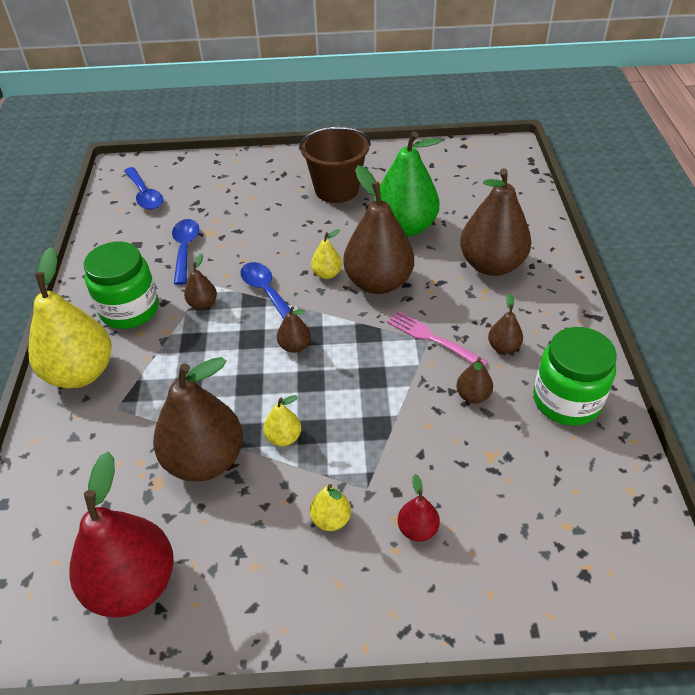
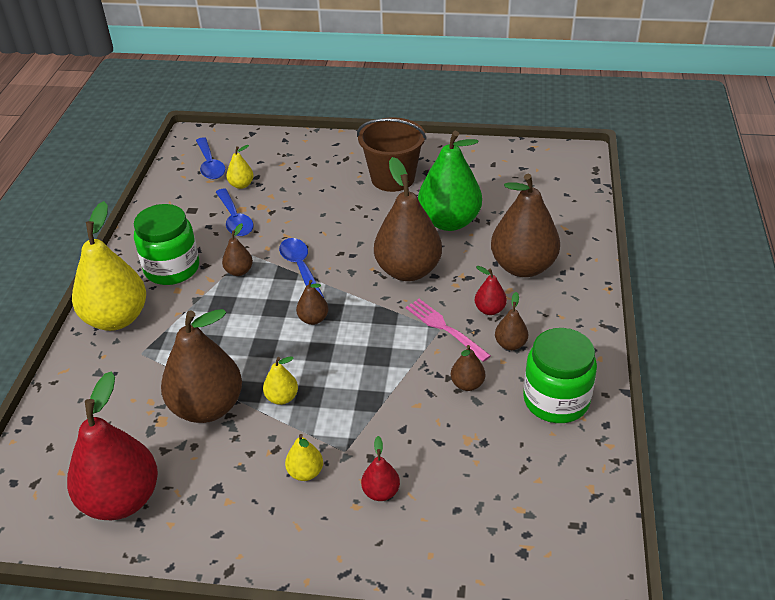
camera: 10 degrees right, 5 degrees down
(185, 249) = (235, 219): blue spoon -> blue spoon turned 150 degrees clockwise
(327, 274) = (361, 257): yellow pear -> yellow pear (241, 185)
(472, 313) = (489, 310): none -> red pear

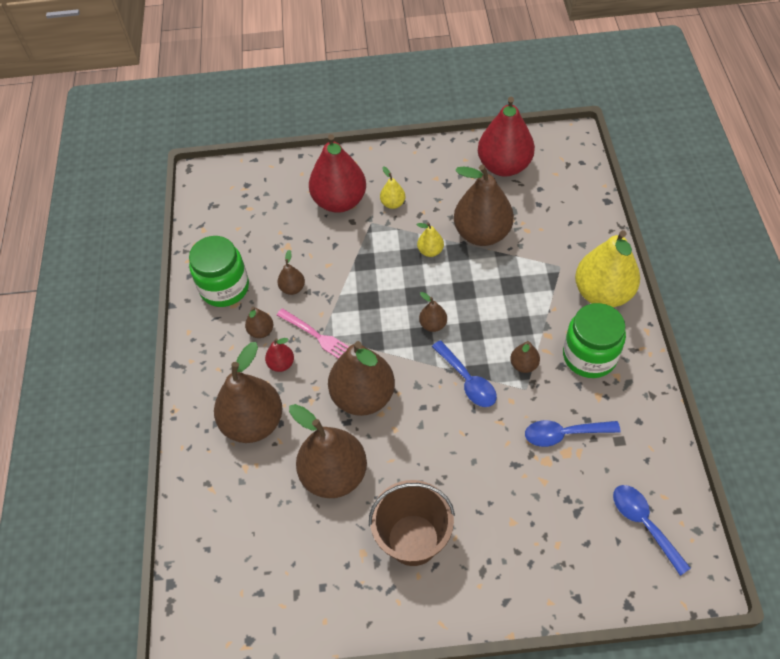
camera: 170 degrees right, 15 degrees up
(235, 219) = (564, 434): blue spoon -> blue spoon turned 60 degrees counterclockwise
(241, 185) = (586, 493): yellow pear -> none
(381, 492) = (339, 201): red pear -> red pear, size x2.23
(449, 222) = (334, 474): green pear -> brown pear

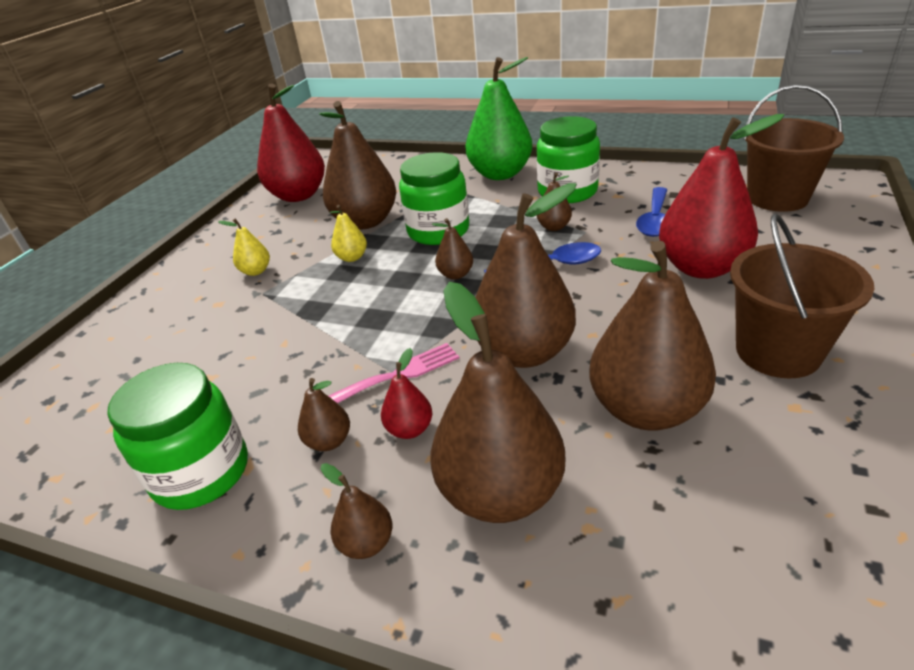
camera: 65 degrees left, 20 degrees down
(292, 288) = (286, 387): brown pear -> brown pear (366, 543)
(339, 201) = (198, 312): red pear -> red pear (701, 267)
(487, 288) = (438, 231): none -> green jar
(602, 293) = (500, 174): yellow pear -> green pear
(644, 524) = (777, 198): blue spoon -> brown bucket

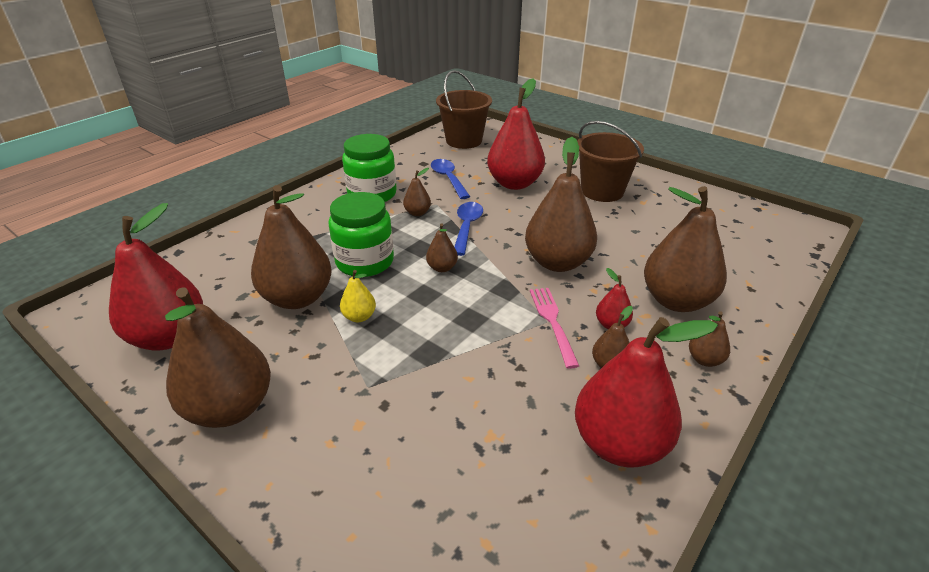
camera: 75 degrees left, 0 degrees up
(201, 472) = (619, 444): green jar -> red pear
(256, 271) = (317, 388): yellow pear -> none
(500, 174) = (302, 212): green pear -> none
(646, 409) = (628, 238): brown pear -> brown pear (230, 408)
(655, 220) = (448, 179): blue spoon -> blue spoon turned 150 degrees counterclockwise

